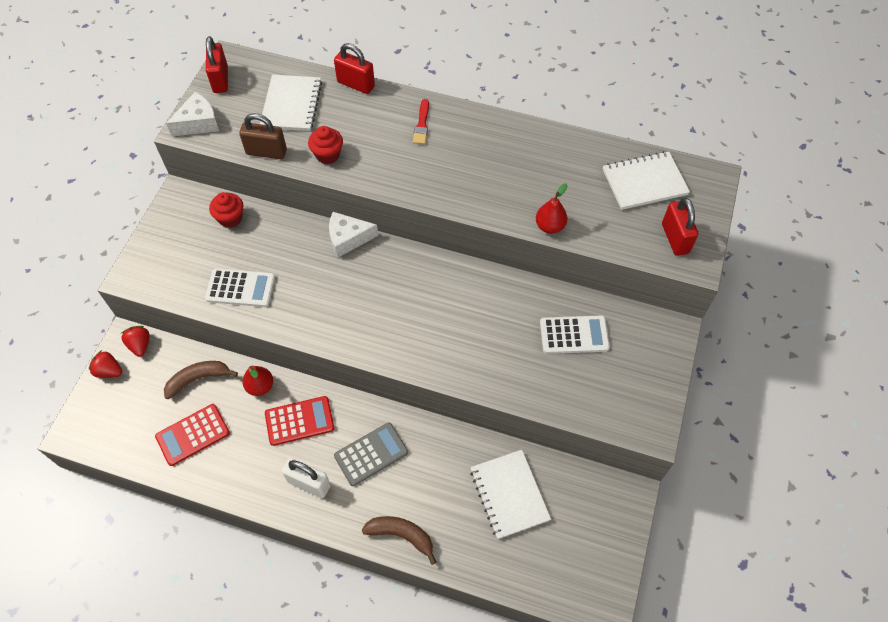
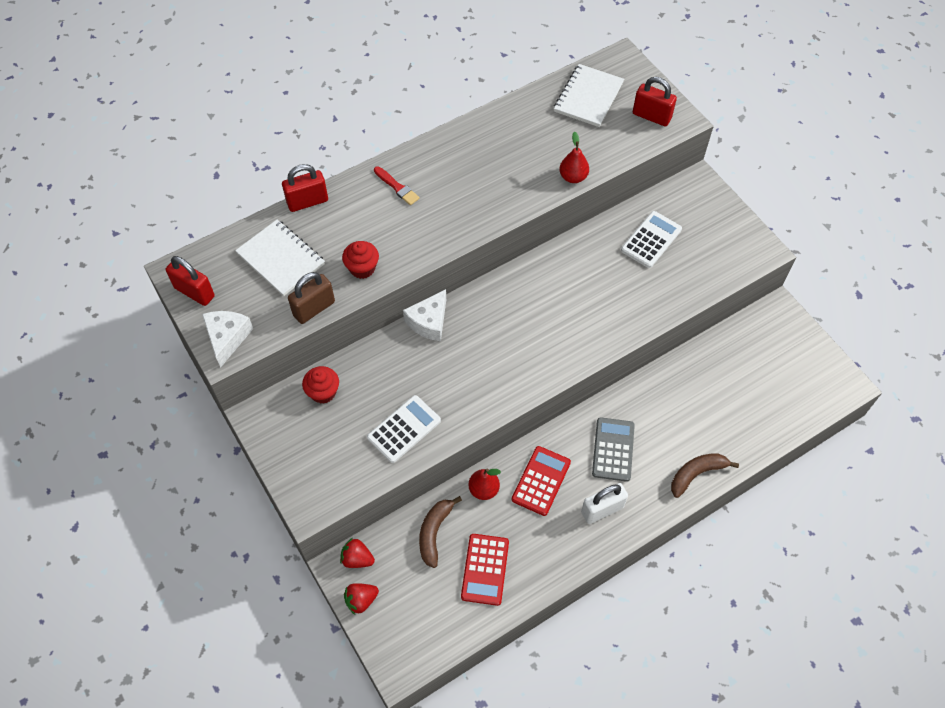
camera: 50 degrees left, 0 degrees up
(509, 494) = (720, 382): white notebook -> none

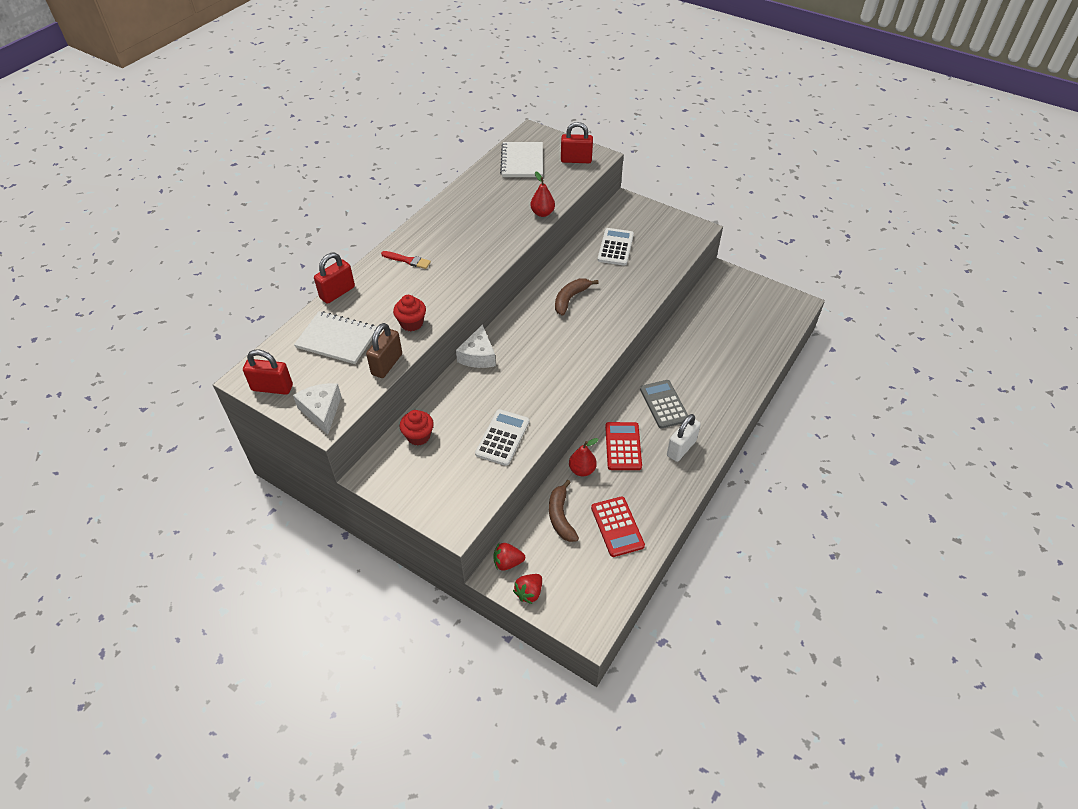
camera: 25 degrees left, 10 degrees down
(696, 474) = (734, 397): brown banana -> brown banana (570, 299)

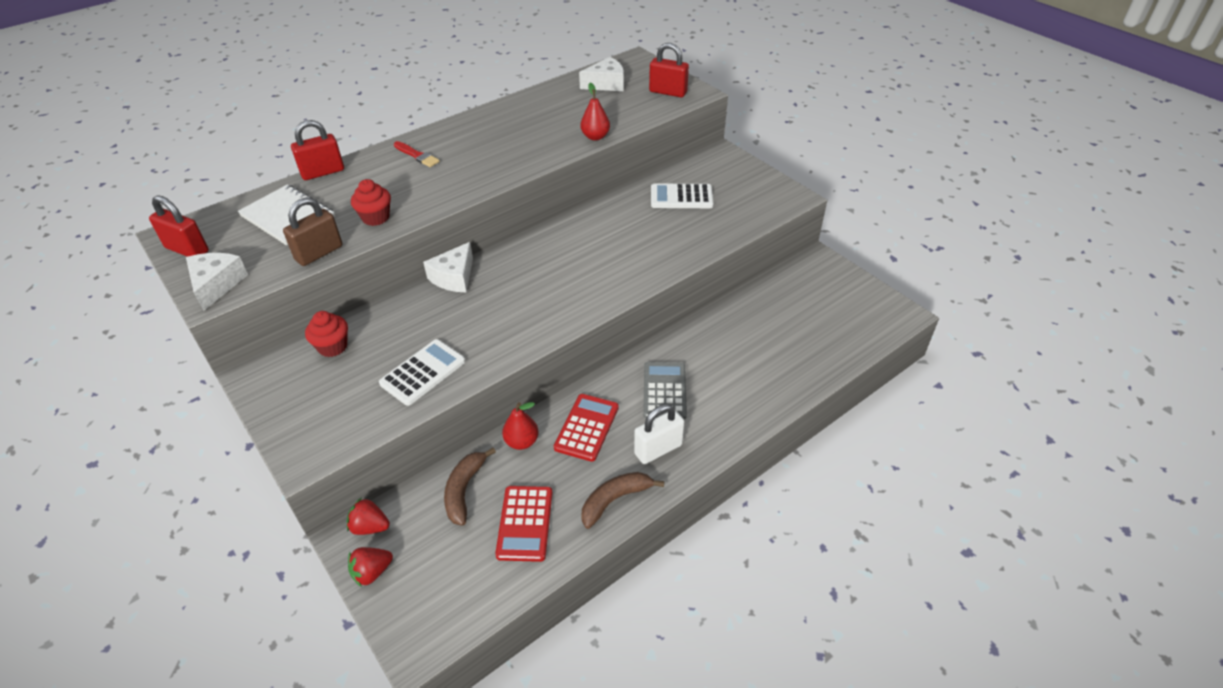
camera: 20 degrees right, 5 degrees down
(522, 161) = (606, 84): white notebook -> white cheese
(570, 299) = (596, 240): brown banana -> brown banana (615, 500)
(615, 247) = (681, 197): white calculator -> white calculator turned 120 degrees counterclockwise

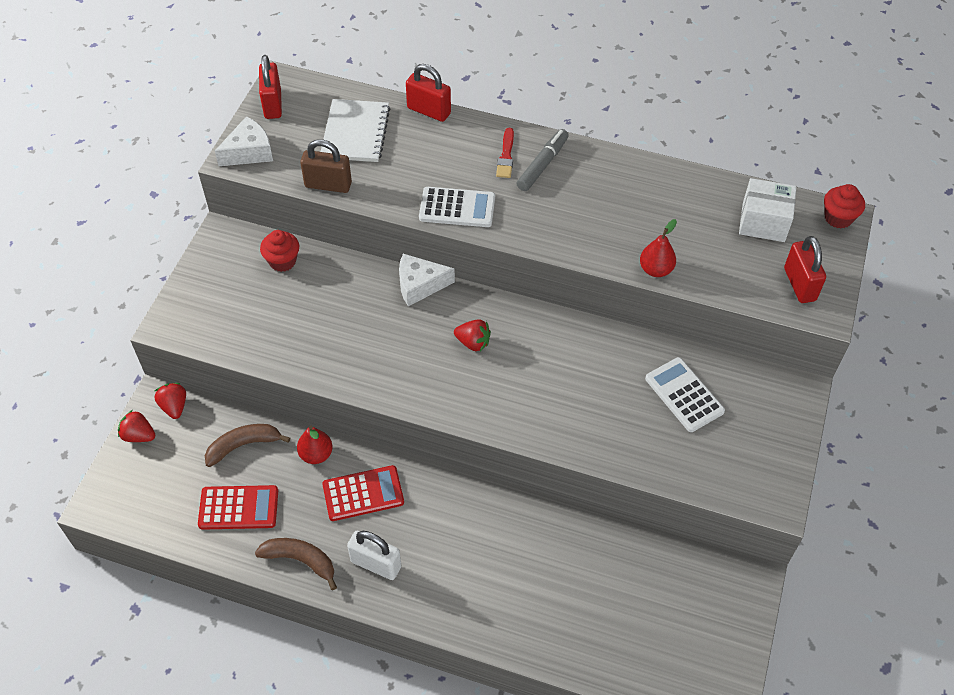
camera: 55 degrees right, 10 degrees up
(376, 217) = (399, 189): red cupcake -> red cupcake (838, 218)
(423, 372) = (296, 339): white calculator -> white calculator (457, 208)
(447, 144) = (542, 165): none -> grey marker
(525, 523) = (238, 508): red calculator -> red calculator turned 150 degrees counterclockwise
(538, 272) = (473, 342): none -> red strawberry
(606, 84) = (763, 222): white cheese -> white box
(664, 391) = (448, 532): grey calculator -> none

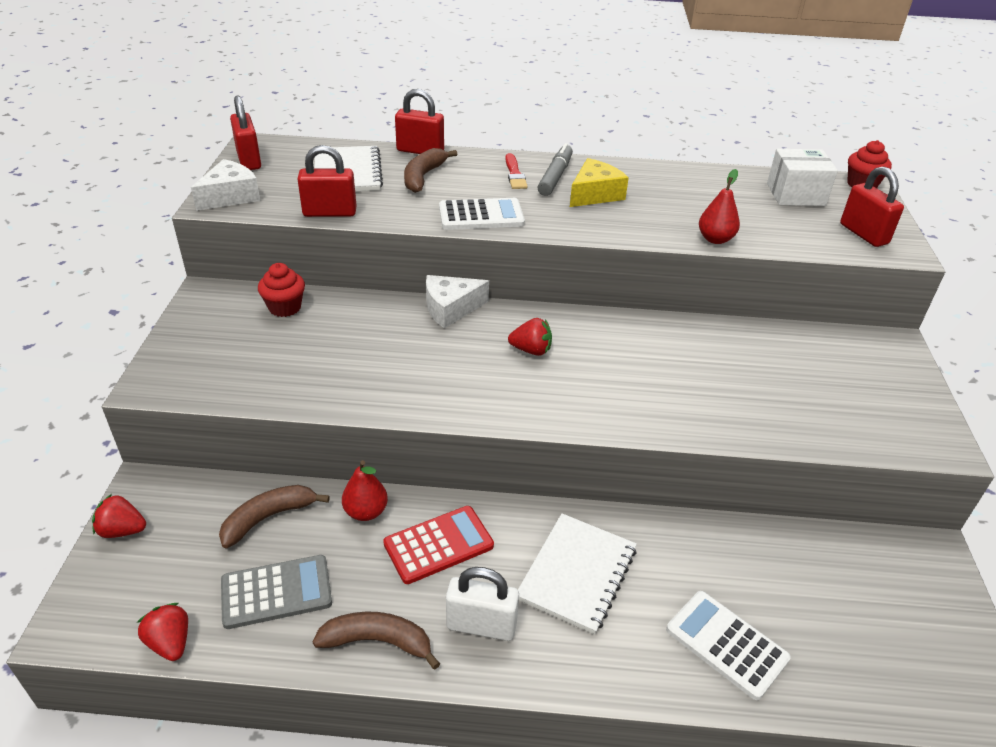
camera: 15 degrees left, 15 degrees down
(174, 406) = (168, 490): red strawberry -> red strawberry (170, 642)
(238, 508) = (276, 592): red calculator -> grey calculator
(328, 185) = (330, 212): brown padlock -> red padlock
(421, 148) = (423, 177): none -> brown banana
(459, 539) = (577, 574): none -> white notebook
(570, 194) = (594, 194): none -> yellow cheese
(684, 395) = (783, 364): white calculator -> white calculator (726, 644)

